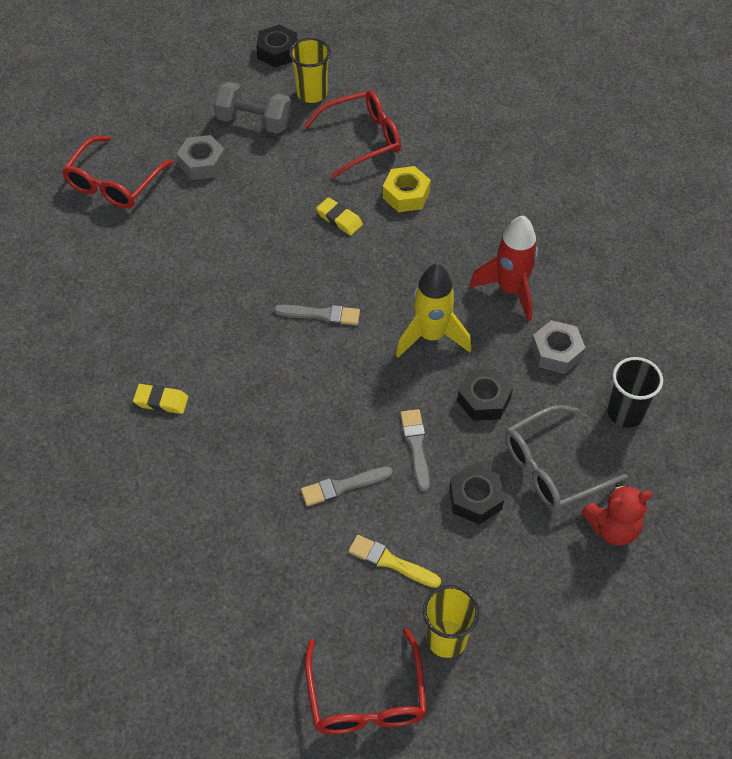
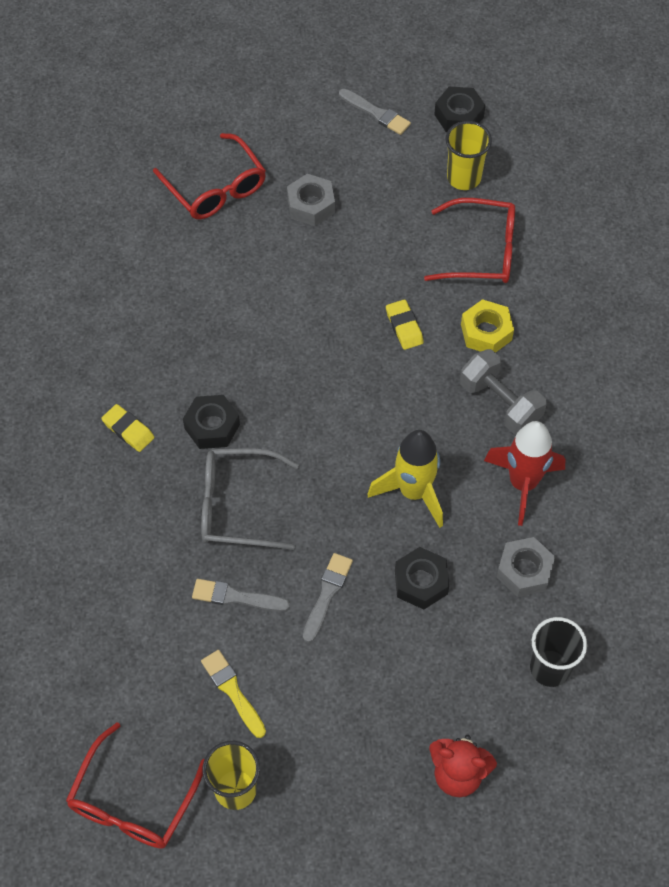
camera: 30 degrees right, 5 degrees up
(113, 184) = (216, 189): red glasses -> red glasses turned 90 degrees counterclockwise
(254, 122) = (387, 183): grey dumbbell -> grey dumbbell (500, 403)
(321, 315) = (324, 418): grey brush -> grey brush (376, 113)
(475, 499) = (348, 674): black nut -> black nut (212, 426)
(552, 468) = (440, 683): grey glasses -> grey glasses (236, 505)

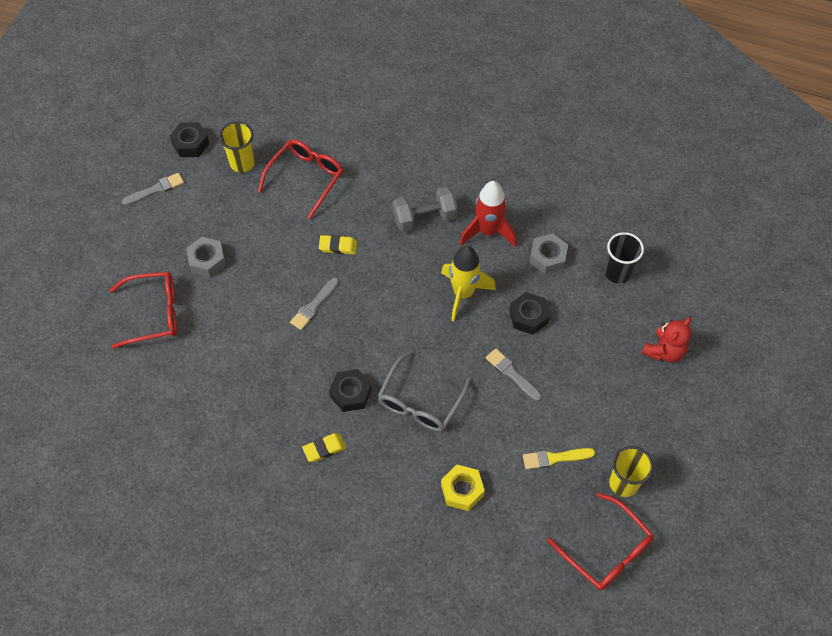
camera: 65 degrees left, 0 degrees up
(236, 597) = (488, 429): grey brush -> grey brush (314, 306)
(486, 332) = (368, 203): yellow nut -> yellow nut (462, 490)

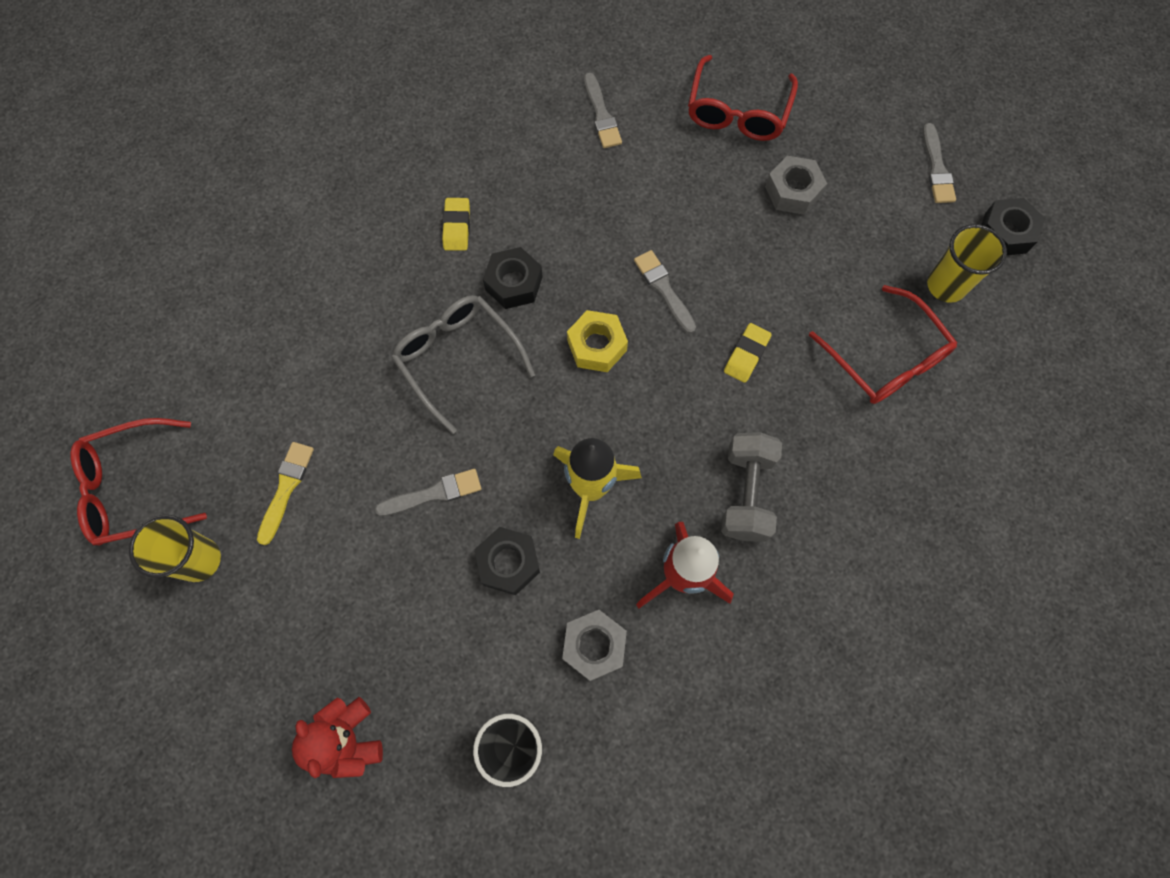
camera: 115 degrees right, 10 degrees up
(190, 397) = (601, 115): none -> grey brush
(462, 490) = (314, 355): yellow nut -> yellow nut (597, 346)

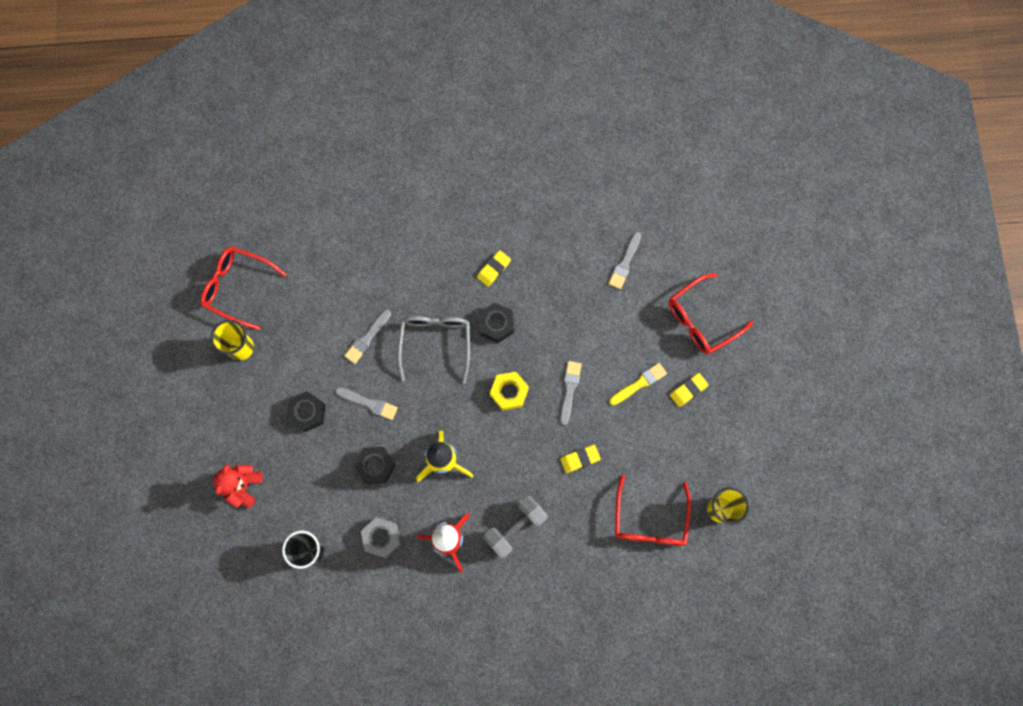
camera: 40 degrees right, 5 degrees up
(286, 488) = (304, 344): yellow brush -> yellow brush (639, 383)
(793, 191) = (688, 390): grey nut -> yellow eraser
(936, 168) = (781, 441): grey brush -> grey brush (367, 338)
(1005, 232) = (783, 507): black nut -> black nut (307, 412)

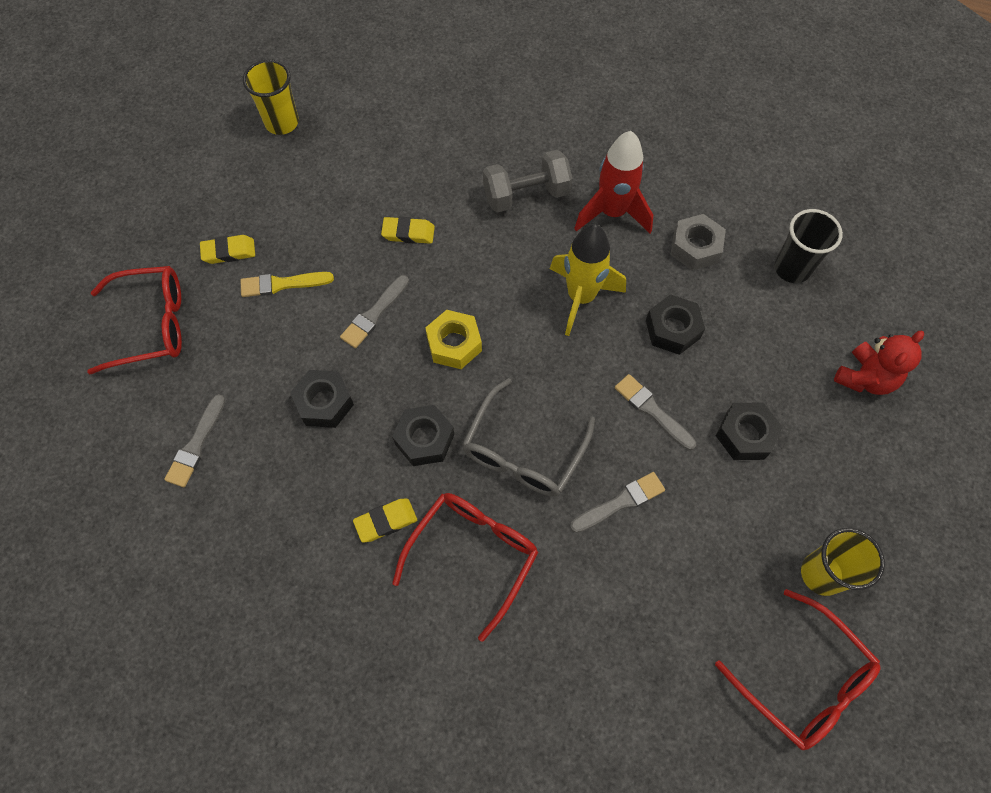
camera: 155 degrees left, 10 degrees down
(567, 319) = (324, 403): none -> black nut
(625, 263) = (196, 444): grey brush -> grey brush turned 150 degrees clockwise
(650, 521) = (367, 142): red glasses -> red glasses (473, 554)

